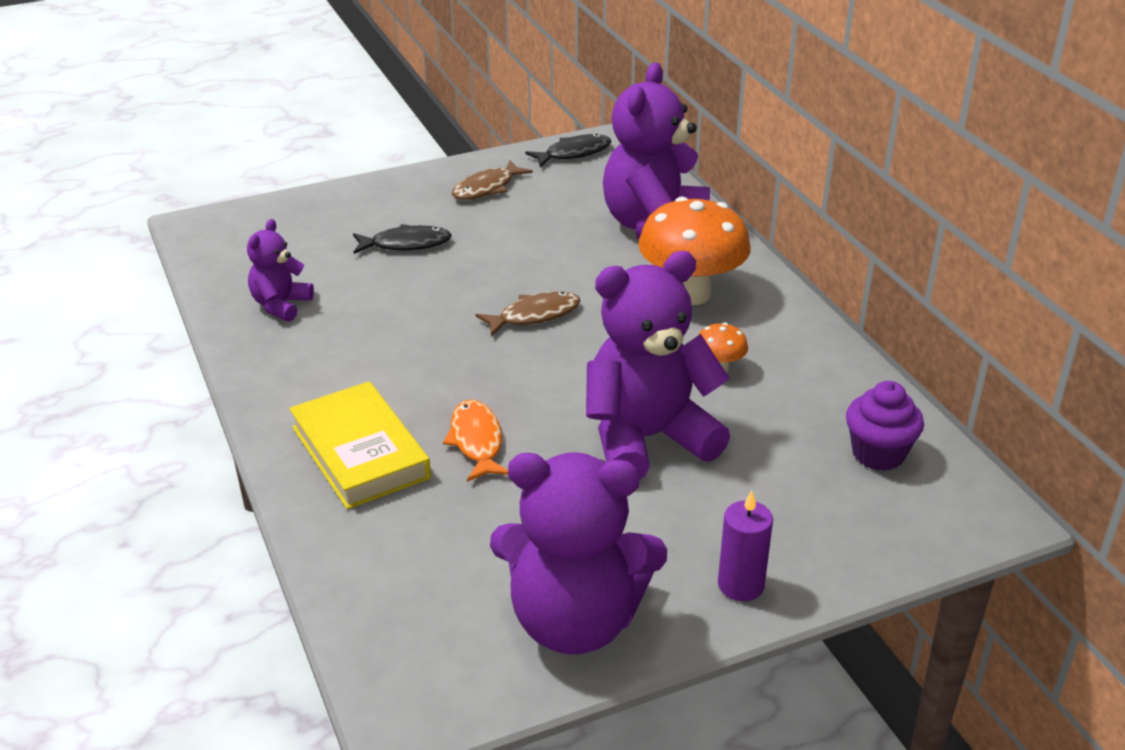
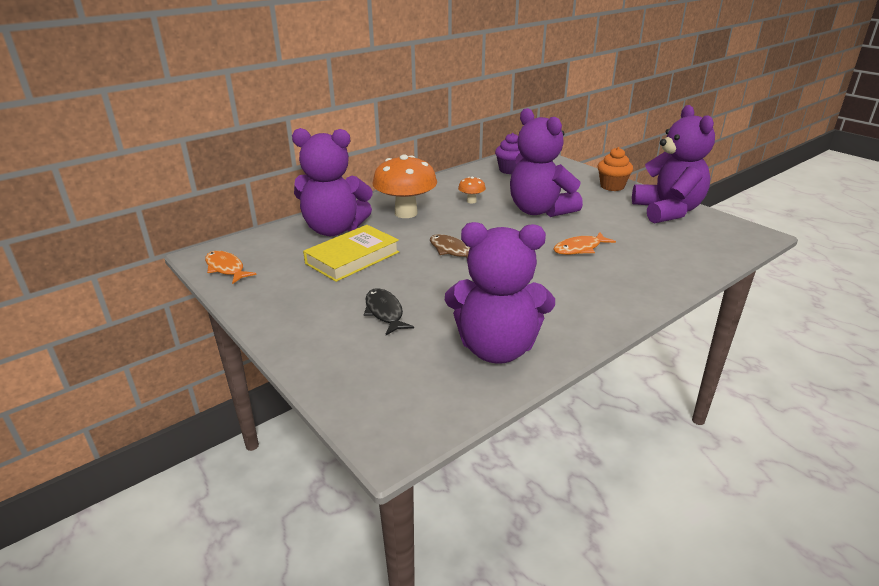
camera: 105 degrees left, 5 degrees down
(281, 305) = (497, 348): purple teddy bear -> purple teddy bear, size x1.99
(360, 452) = (621, 279): yellow book -> yellow book (352, 258)
(487, 188) = (287, 294): brown fish -> none
(574, 153) = (226, 268): black fish -> orange fish
(741, 585) = (612, 186): purple candle -> orange cupcake

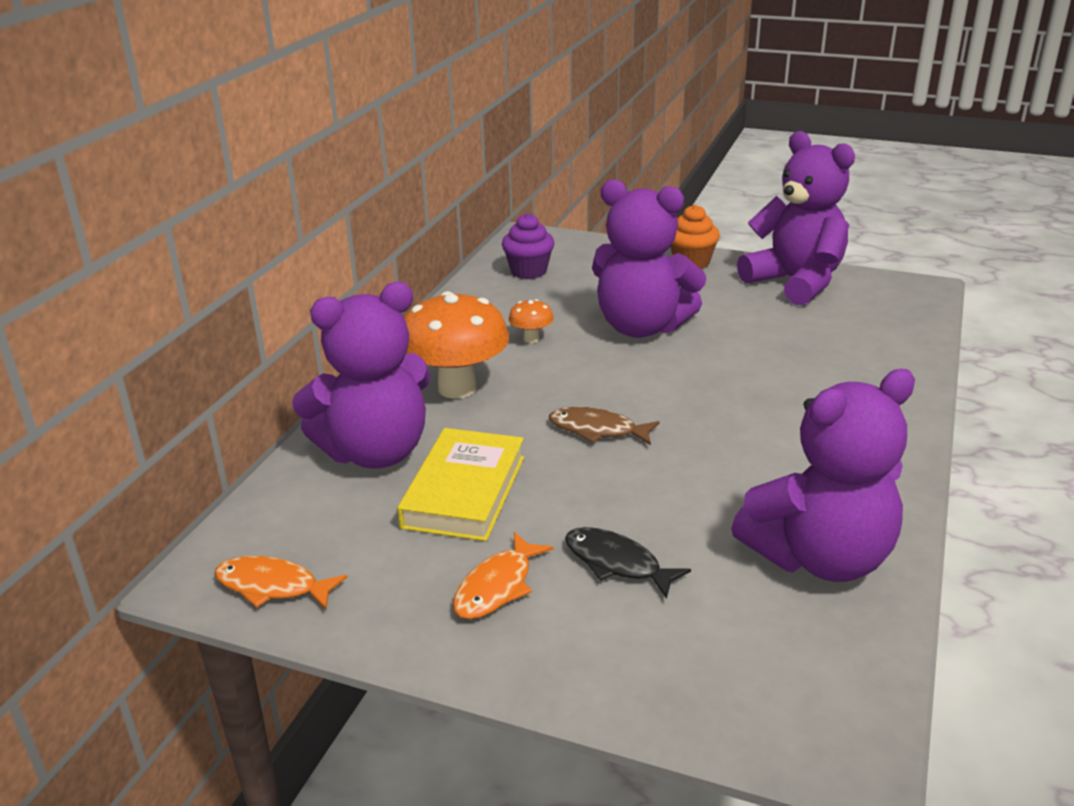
camera: 30 degrees left, 0 degrees up
(579, 249) = (754, 371): orange fish -> orange fish (497, 586)

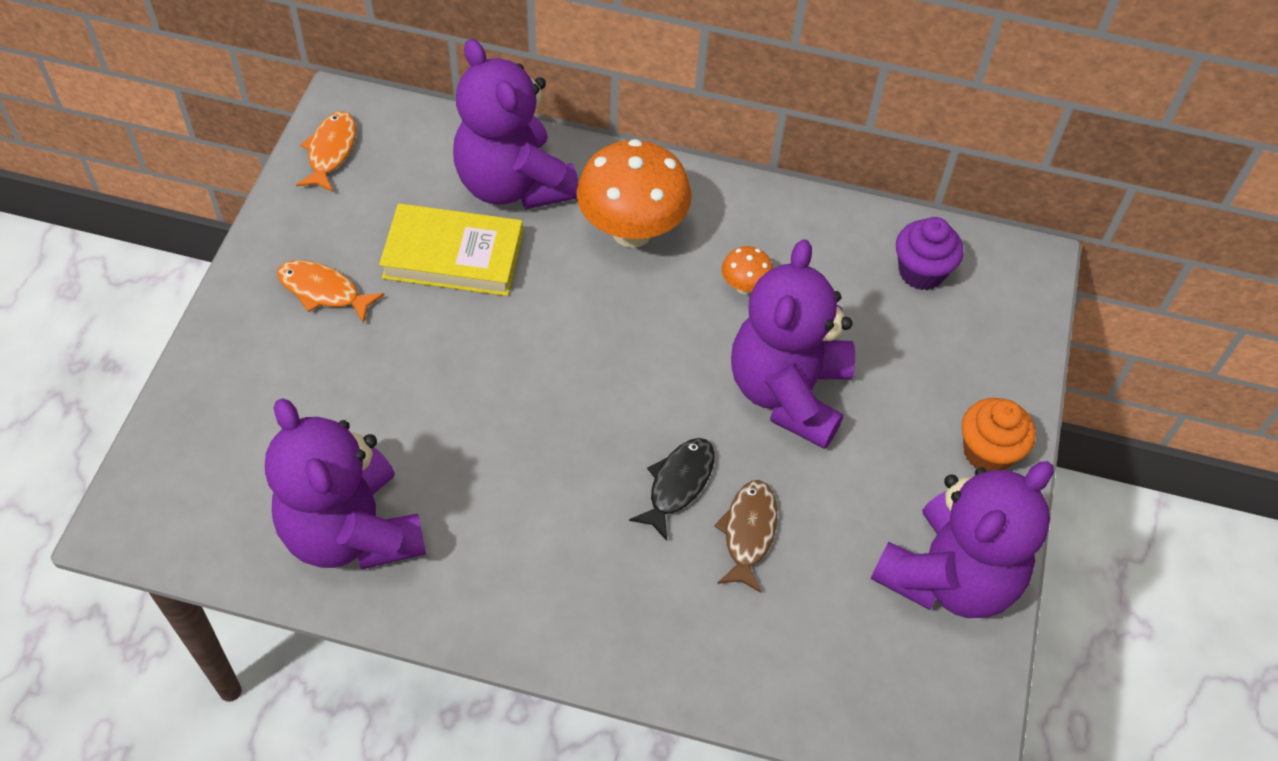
camera: 80 degrees right, 25 degrees up
(597, 430) = (559, 354): brown fish -> brown fish (748, 533)
(617, 563) = (349, 373): black fish -> black fish (678, 484)

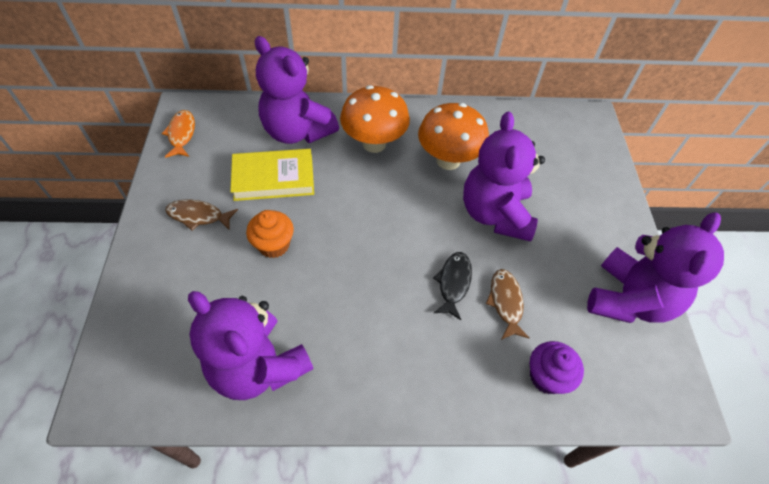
camera: 15 degrees left, 0 degrees up
(323, 291) = (198, 216): orange fish -> brown fish
(744, 286) = (448, 160): orange mushroom -> orange mushroom, size x2.23
(921, 272) = (539, 133): purple cupcake -> purple cupcake (547, 377)
(987, 452) = (616, 222): orange cupcake -> orange cupcake (274, 245)

